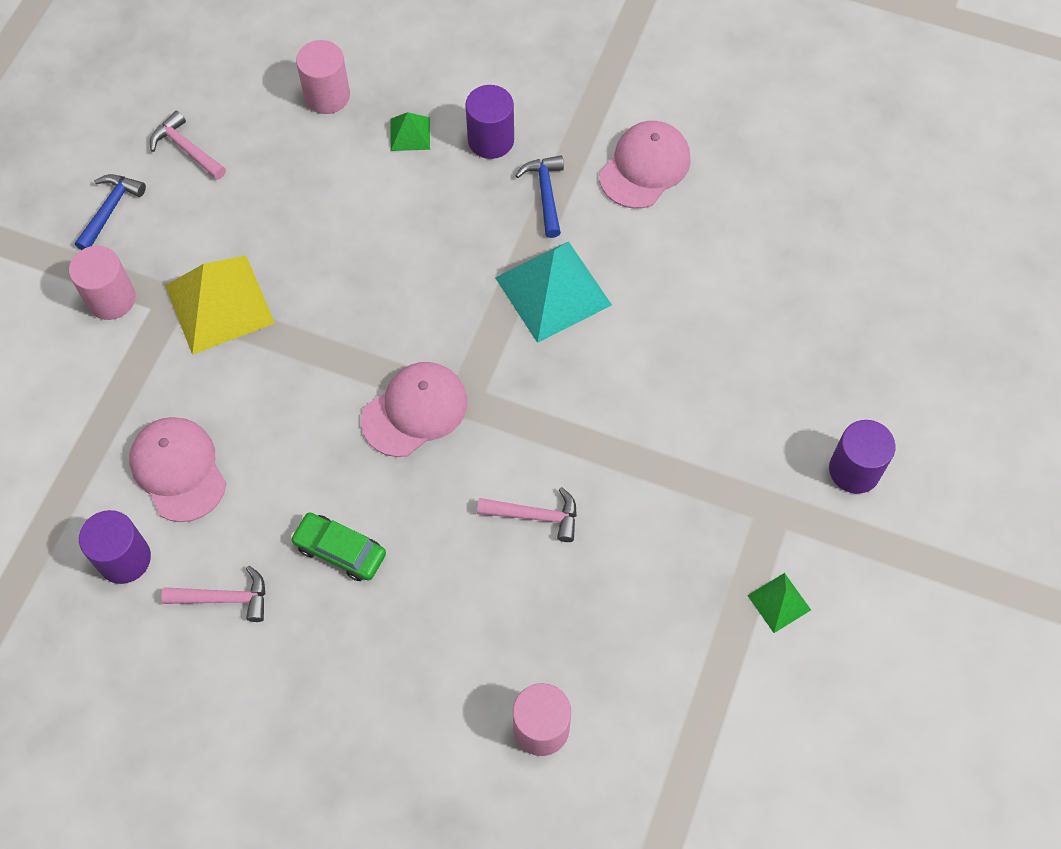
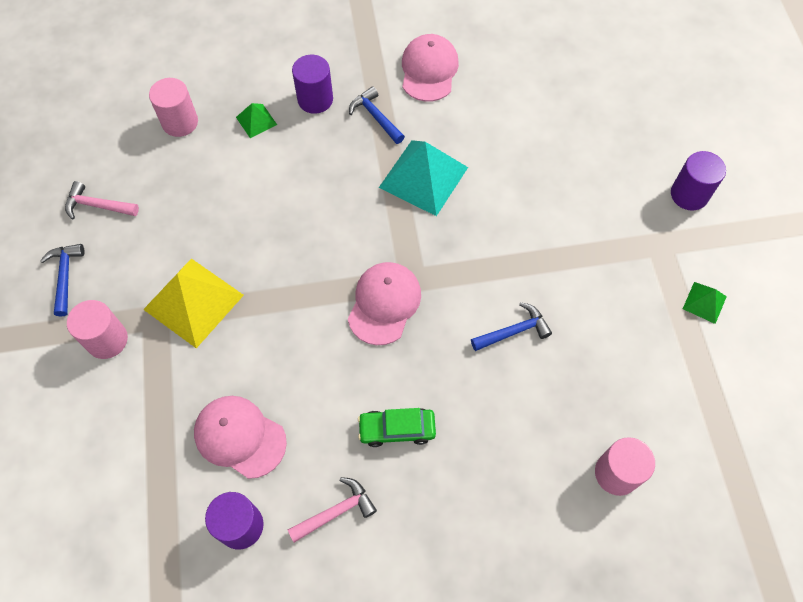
camera: 30 degrees left, 0 degrees up
(535, 516) = (514, 331): pink hammer -> blue hammer

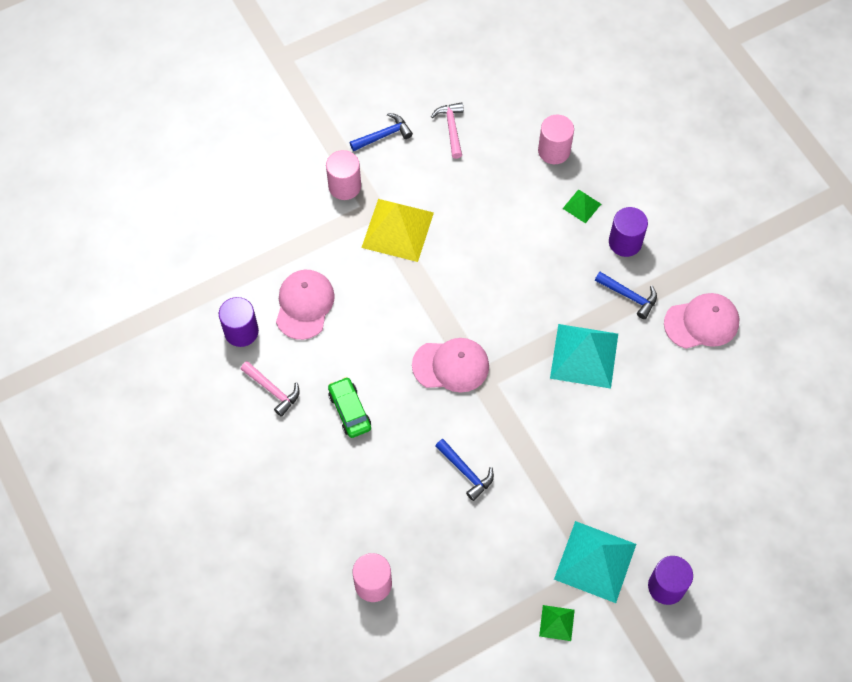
camera: 70 degrees right, 0 degrees up
(375, 117) = (629, 296): blue hammer -> blue hammer turned 90 degrees clockwise
(648, 245) = (595, 561): none -> turquoise pyramid

